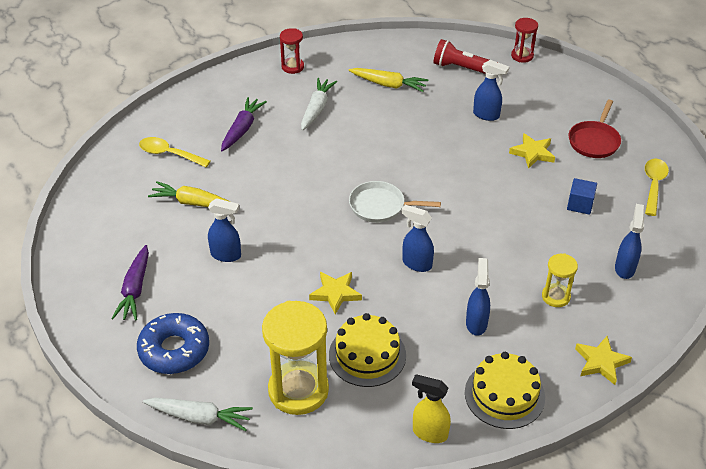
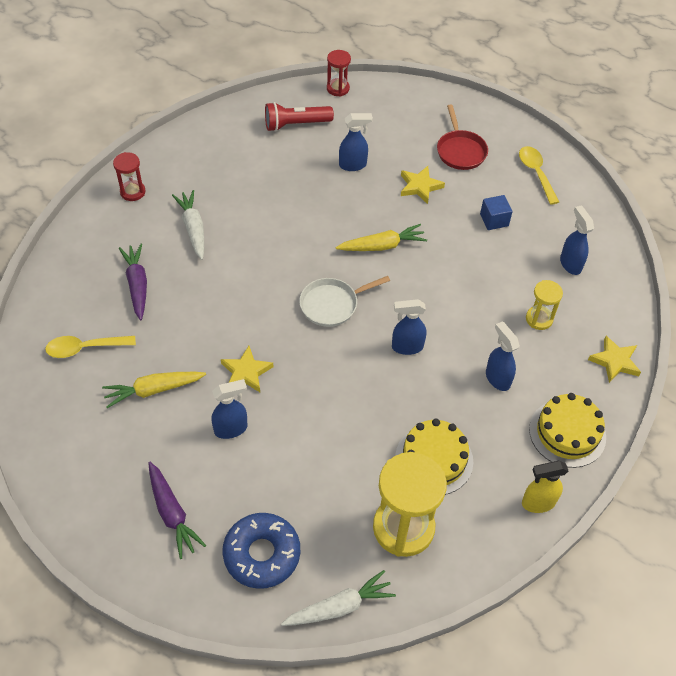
camera: 35 degrees left, 10 degrees up
(335, 293) = (361, 414): yellow star -> yellow star (246, 372)
(389, 85) = (241, 171): yellow carrot -> yellow carrot (382, 246)

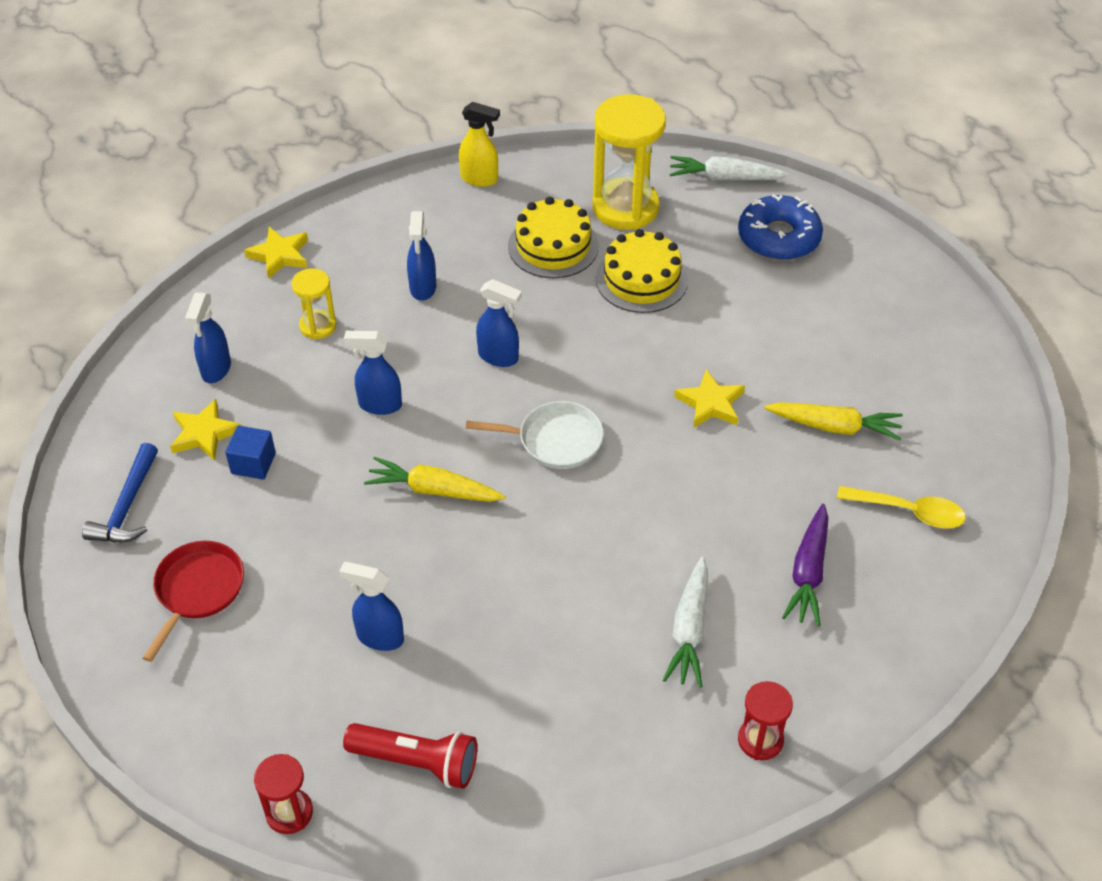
camera: 150 degrees left, 5 degrees down
(172, 513) = (858, 300): purple carrot -> none
(231, 429) = (758, 352): blue spray bottle -> blue spray bottle (379, 405)
(420, 186) = (309, 556): yellow star -> yellow star (204, 433)
(536, 173) = (127, 506): yellow spoon -> blue hammer
(567, 433) = (396, 217): yellow cake -> yellow cake (641, 279)

